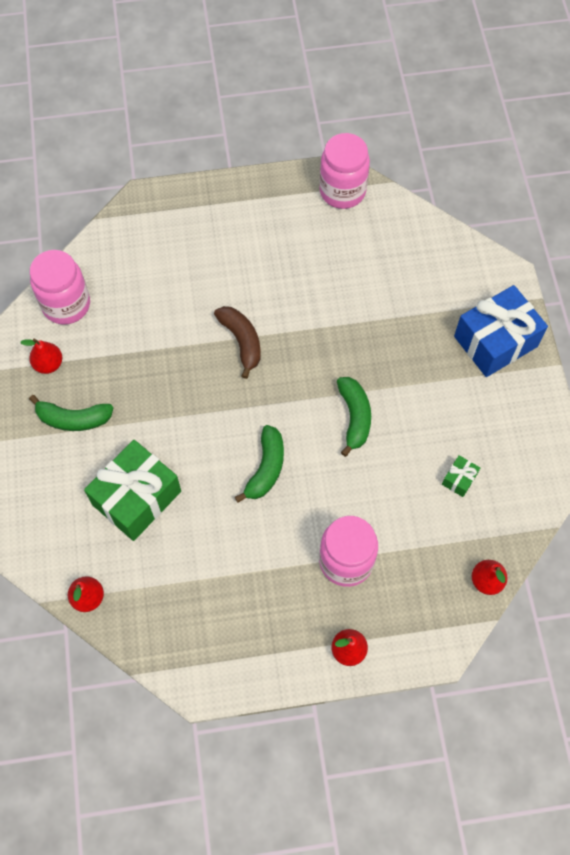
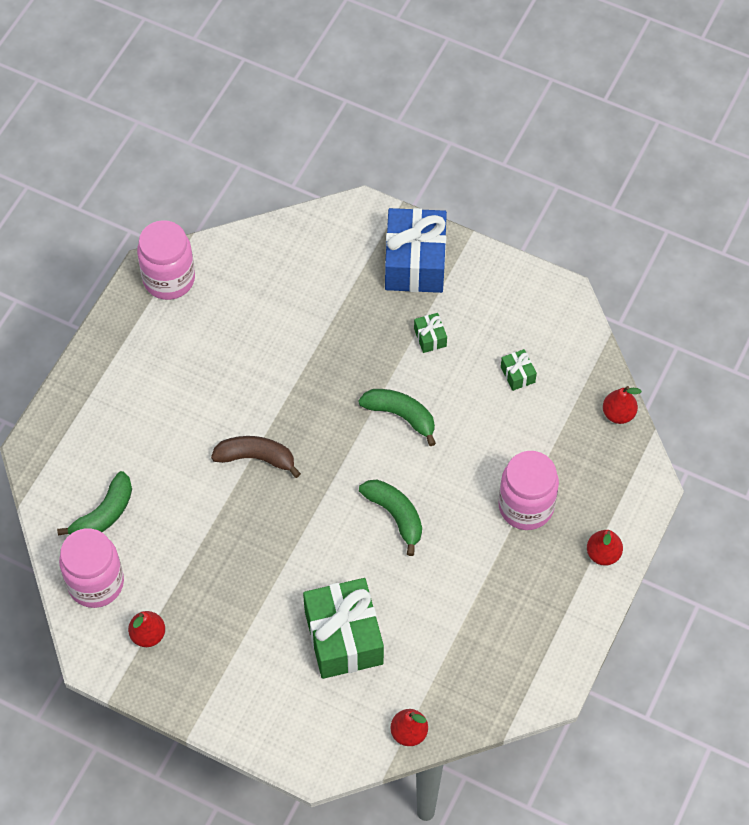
camera: 55 degrees left, 5 degrees down
(73, 419) = (223, 646): green banana -> green banana (104, 514)
(439, 394) = (430, 337): none -> green gift

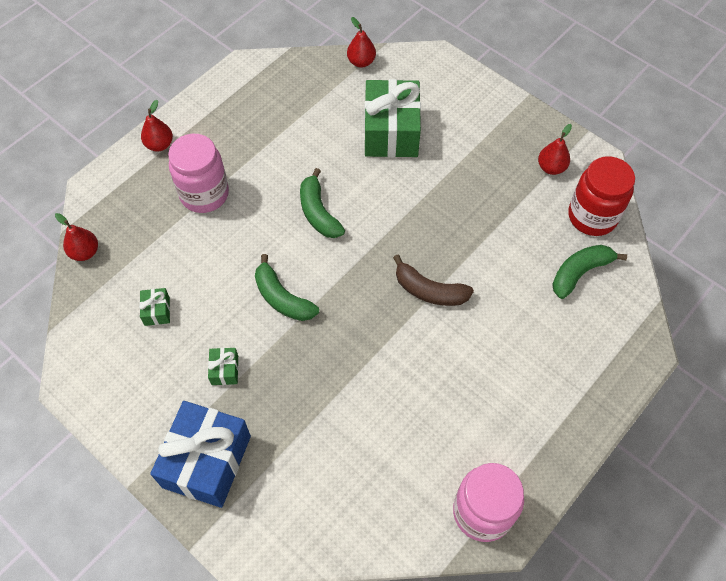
camera: 165 degrees left, 0 degrees up
(96, 583) = (592, 216): pink jar -> red jar

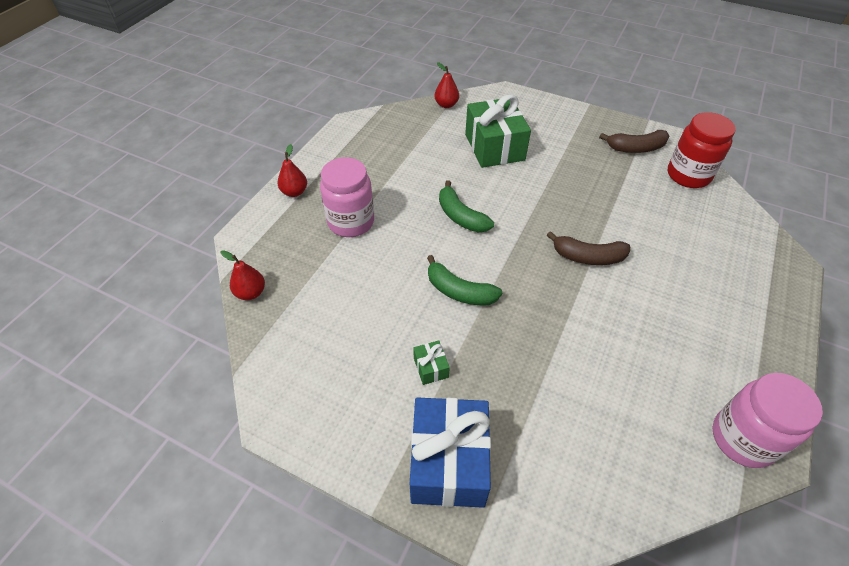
camera: 15 degrees left, 10 degrees down
(157, 311) = (342, 329): green gift -> none
(551, 167) = (636, 148): red pear -> brown banana
(579, 273) = (704, 217): green banana -> none

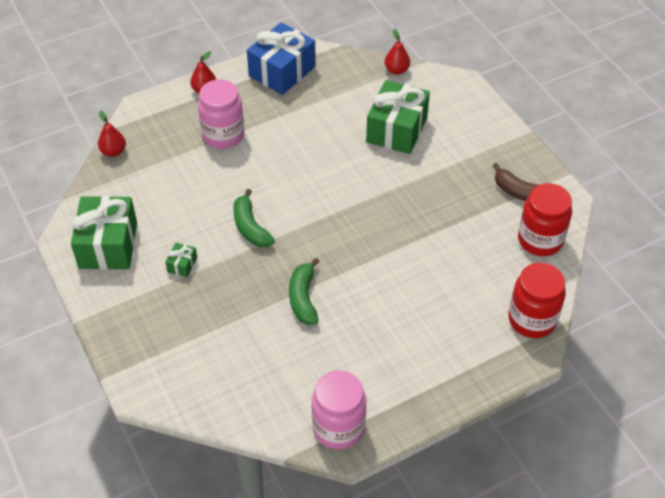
camera: 35 degrees right, 0 degrees up
(332, 394) = (108, 245): none -> green gift
(449, 462) = (140, 324): blue gift -> blue gift (282, 71)
(461, 216) = (308, 173): green banana -> green banana (303, 298)
(588, 257) = (372, 256): brown banana -> none
(757, 238) = (532, 320): none -> red jar

